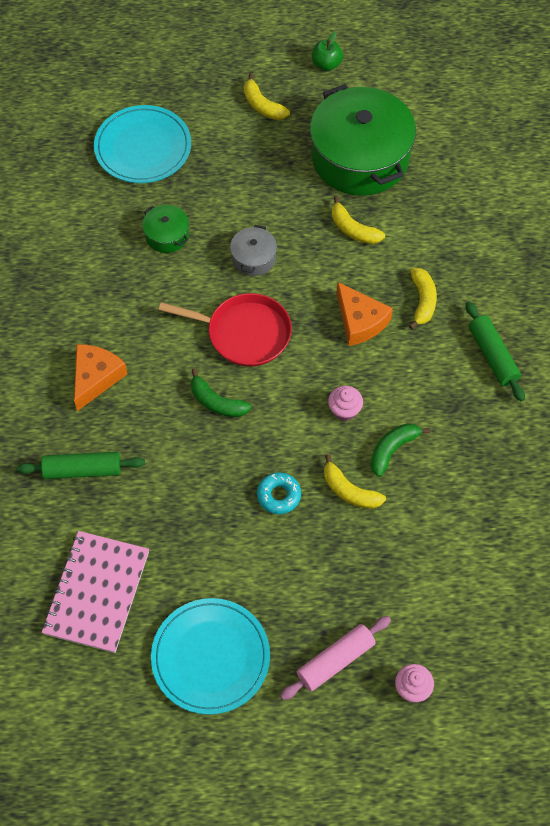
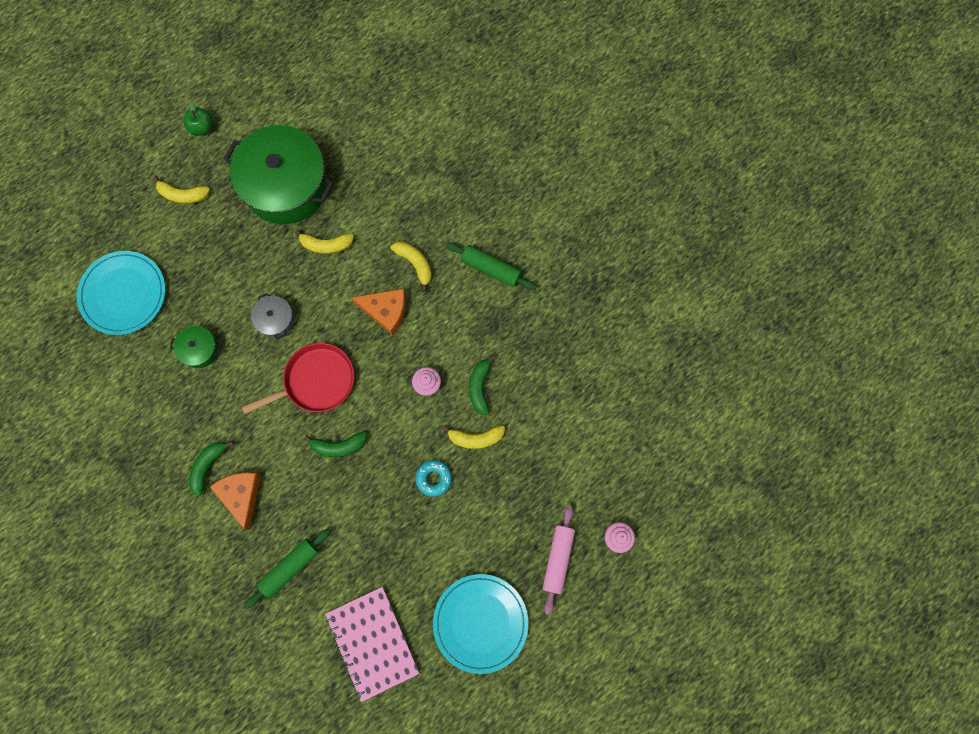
camera: 40 degrees left, 15 degrees up
(89, 333) = (208, 466): none -> green banana

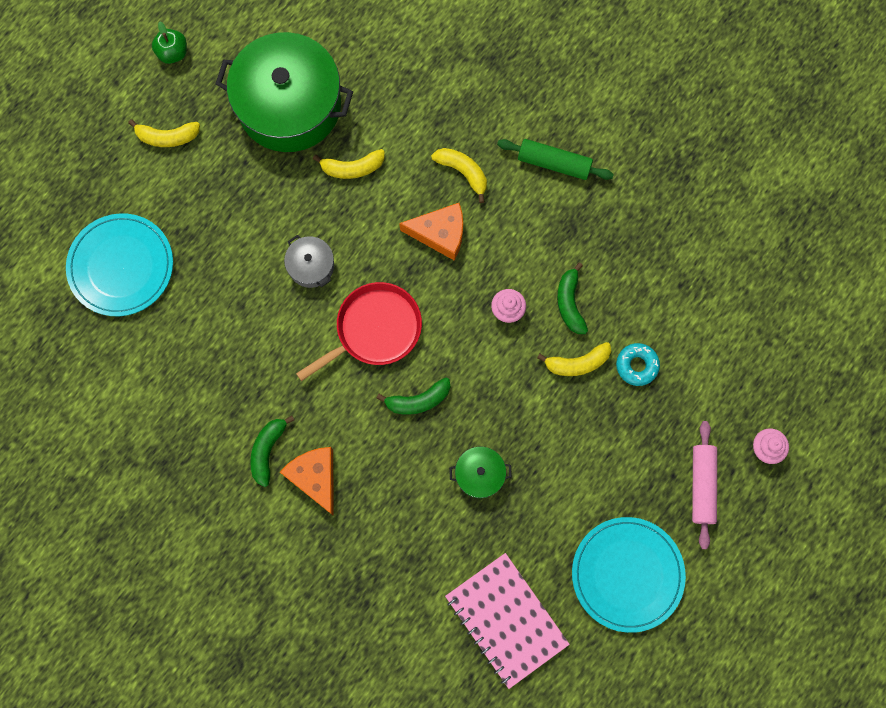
camera: 10 degrees left, 0 degrees up
(200, 349) = (228, 316): green pot -> green pot (479, 474)
(290, 568) = (390, 551): green rolling pin -> none
(433, 478) = (538, 418): turquoise donut -> turquoise donut (637, 365)

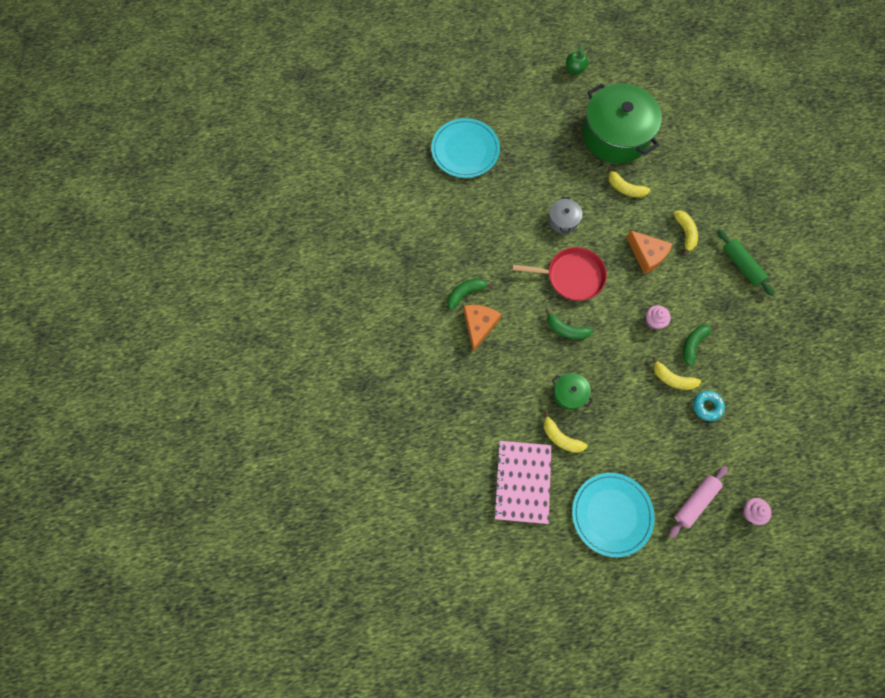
camera: 40 degrees right, 5 degrees down
(167, 137) = (539, 106): yellow banana -> yellow banana (560, 437)

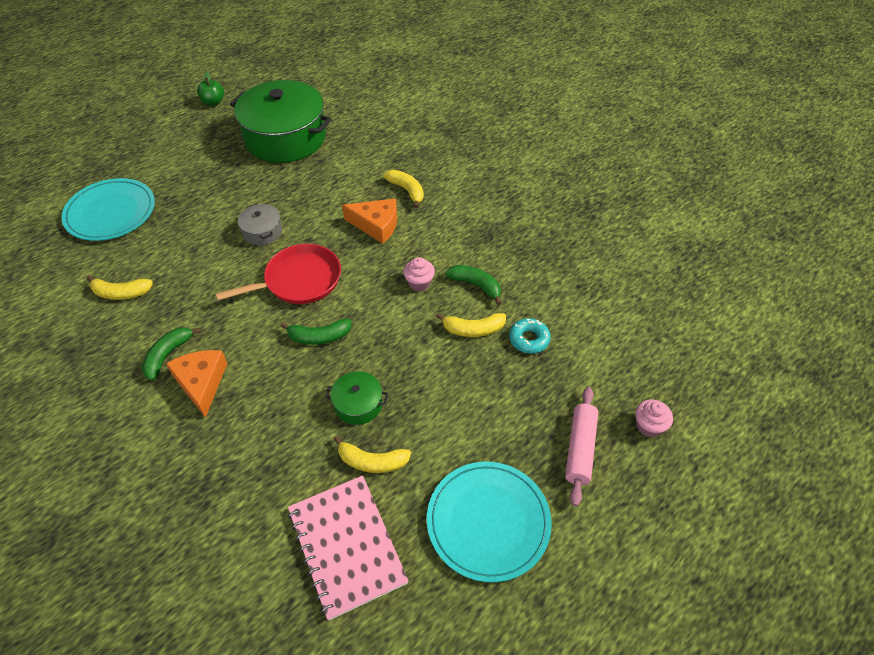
camera: 30 degrees left, 20 degrees down
(625, 188) = (319, 177): yellow banana -> yellow banana (121, 293)
(693, 344) = (476, 285): green banana -> green banana turned 120 degrees clockwise
(741, 265) = (482, 194): green rolling pin -> none

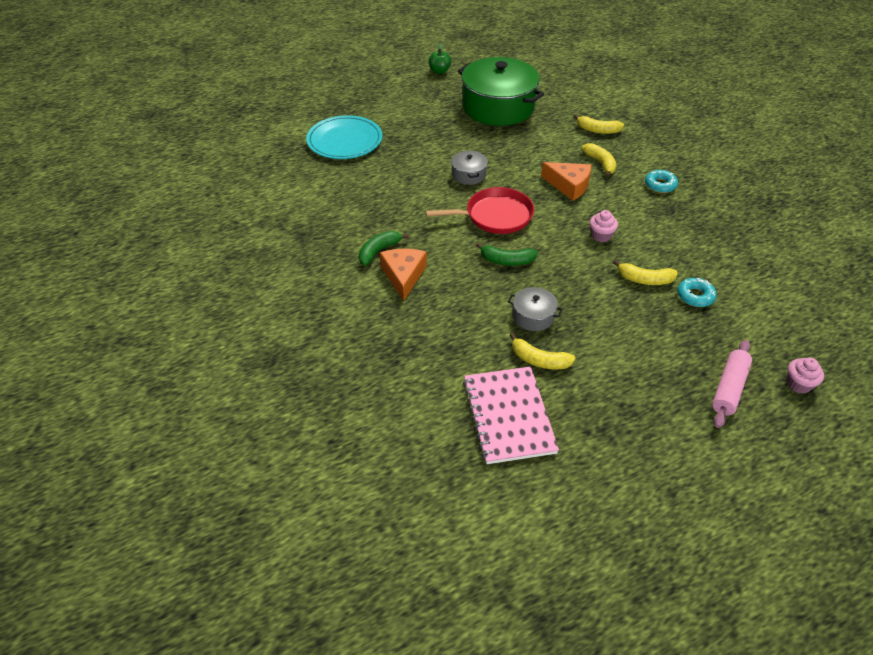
camera: 15 degrees right, 5 degrees down
(121, 293) = (346, 200): yellow banana -> yellow banana (597, 130)
(358, 404) = (533, 316): green pot -> grey pot
(473, 206) = (660, 185): none -> turquoise donut
(476, 285) = (652, 246): green banana -> none
(488, 521) = (635, 425): turquoise plate -> none

